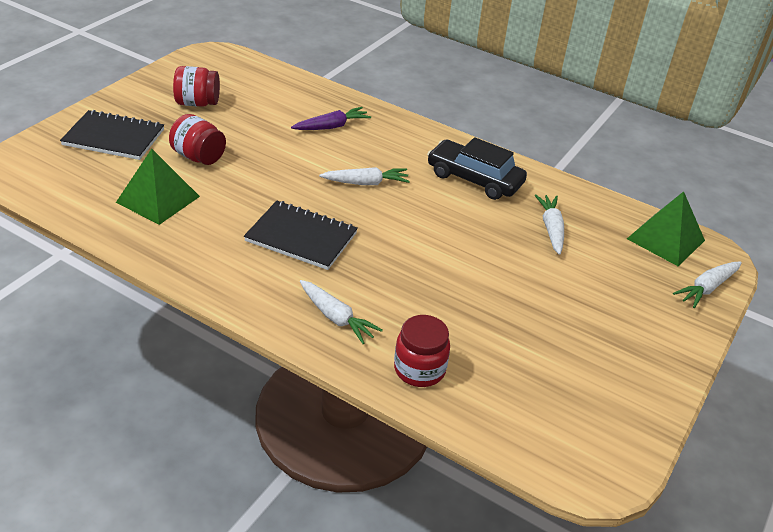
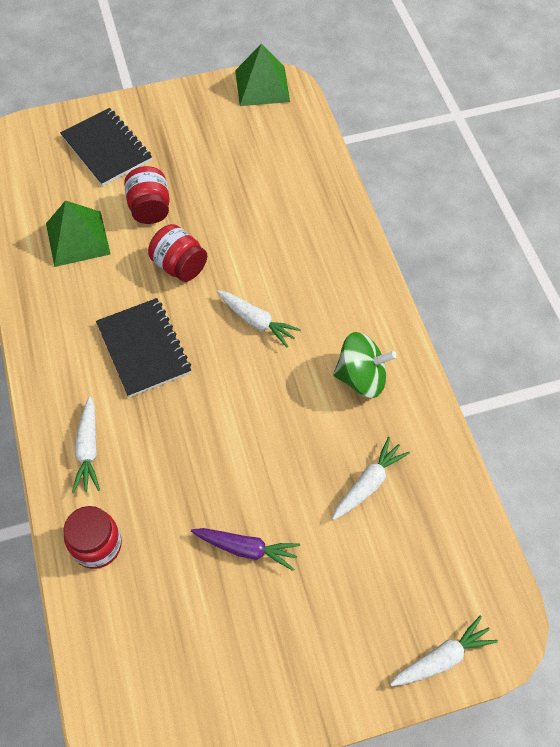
camera: 45 degrees right, 20 degrees up
(197, 103) = (208, 142): red jar -> red jar (179, 266)
(332, 126) = (295, 235): purple carrot -> purple carrot (247, 549)
(474, 179) = (361, 378): black car -> green spinning top
(666, 239) = (471, 574): green pyramid -> green pyramid (262, 86)
(707, 288) = (442, 658): white carrot -> white carrot turned 150 degrees clockwise

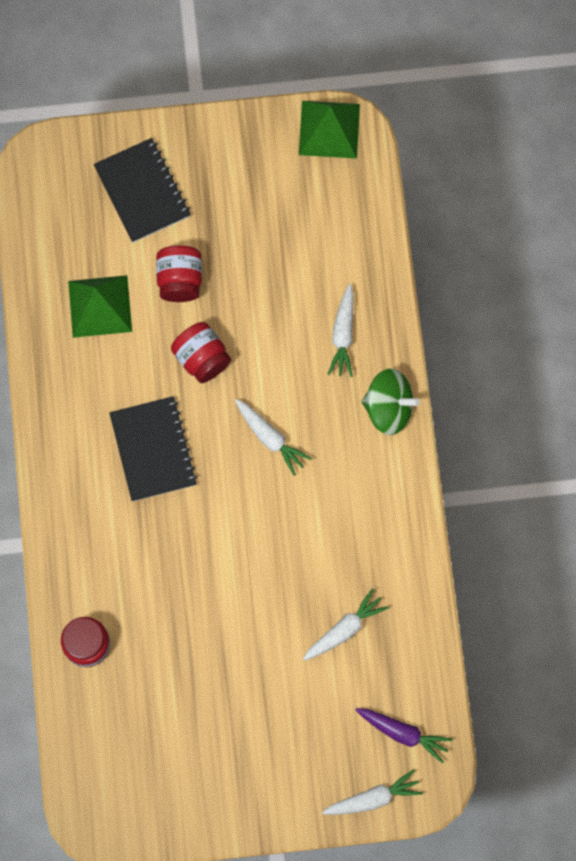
camera: 10 degrees right, 15 degrees up
(88, 449) = (88, 549): white carrot -> white carrot (343, 335)
(247, 549) = (221, 671): purple carrot -> purple carrot (403, 733)
(361, 378) = (362, 519): green spinning top -> green spinning top (388, 408)

